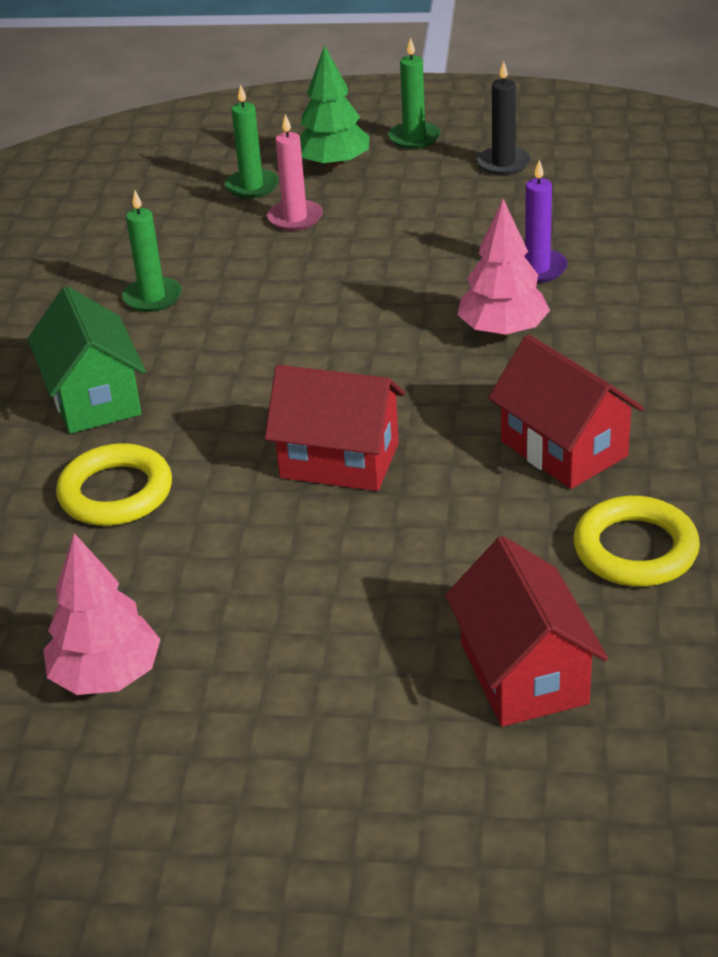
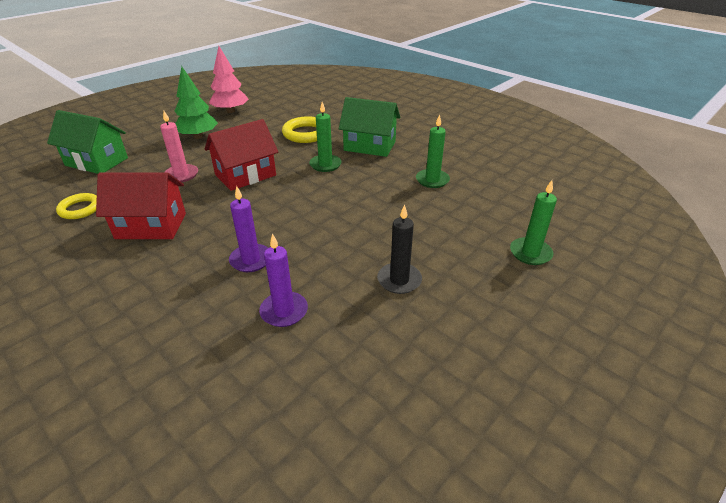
camera: 125 degrees right, 0 degrees up
(295, 218) = (467, 250): pink candle -> pink candle (181, 175)
(333, 165) = (532, 300): green tree -> green tree (198, 136)
(414, 138) = (547, 369): green candle -> green candle (325, 165)
(503, 163) = (446, 395): black candle -> black candle (399, 280)
(503, 331) = (251, 260): pink tree -> purple candle
(523, 673) = (97, 162): red house -> green house
(635, 549) = (80, 209): yellow ring -> yellow ring, size x0.66

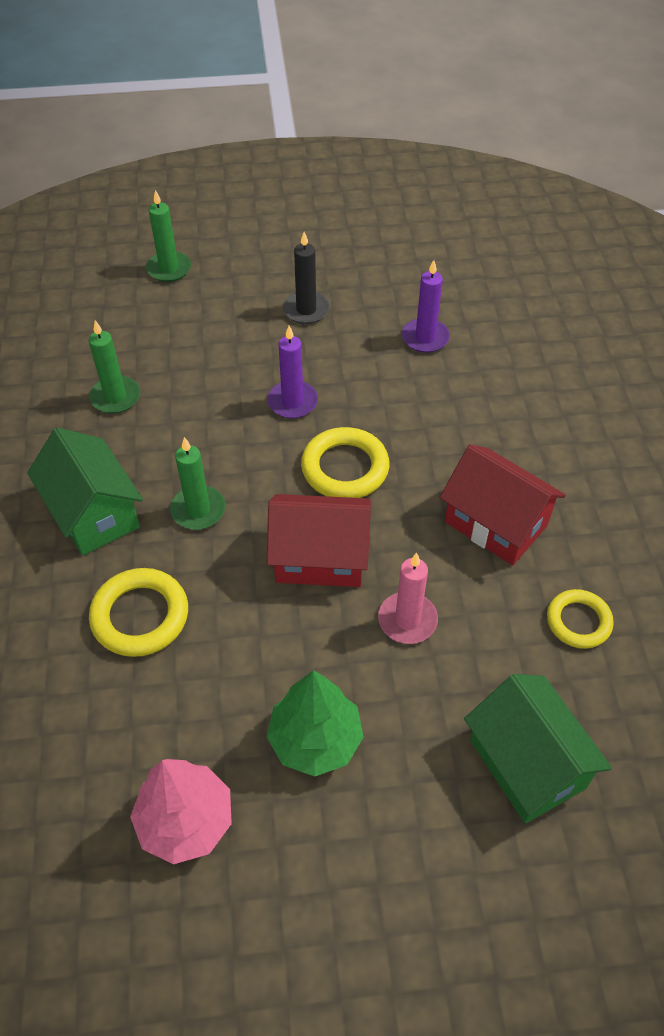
camera: 140 degrees left, 15 degrees up
(251, 260) = (415, 405): purple candle -> purple candle (292, 402)
(267, 209) = (345, 468): none -> yellow ring

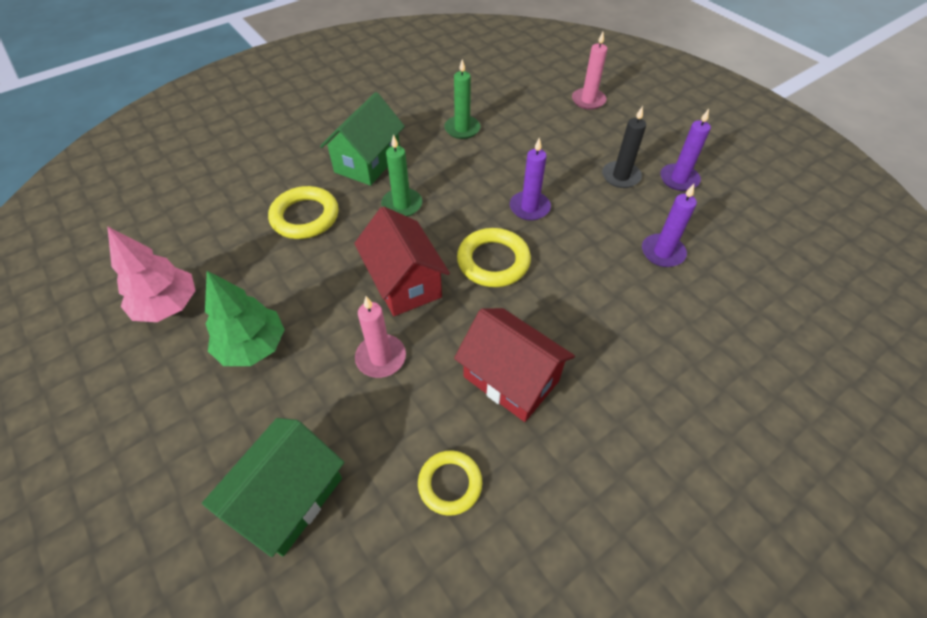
camera: 60 degrees right, 0 degrees up
(169, 269) = (588, 100): green candle -> pink candle
(344, 272) = (679, 179): none -> purple candle
(496, 523) = (511, 378): red house -> red house turned 60 degrees counterclockwise

